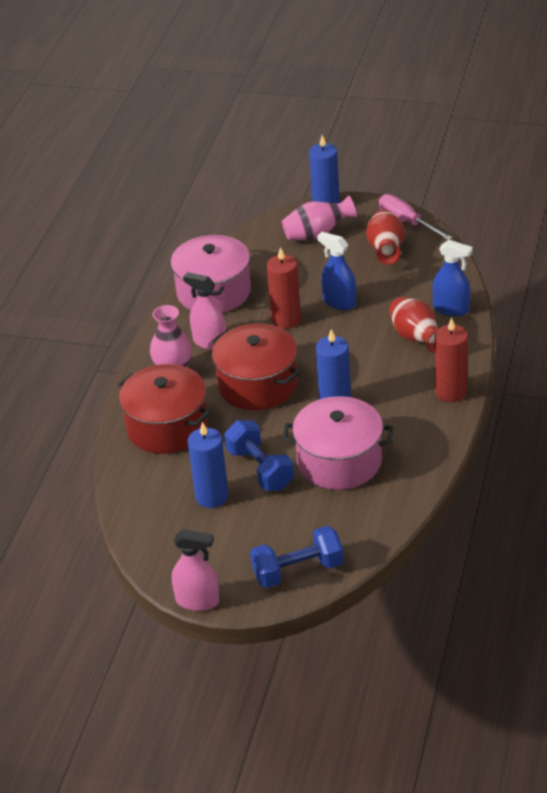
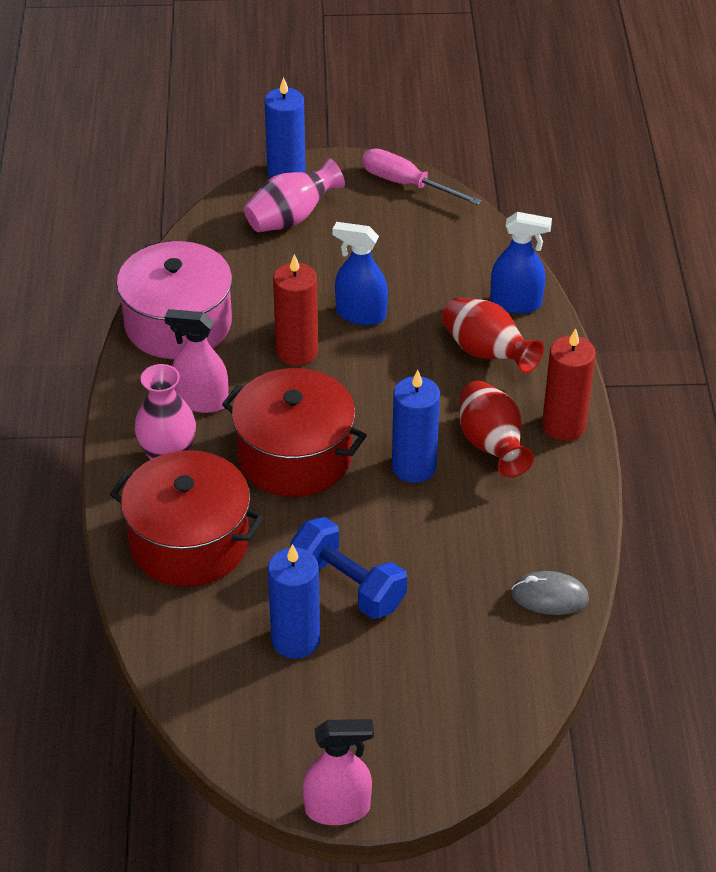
camera: 20 degrees left, 5 degrees up
(298, 570) = (462, 732): blue dumbbell -> none
(339, 461) = (454, 554): pink pot -> none
(385, 250) = (394, 229): red vase -> red vase (491, 445)
(393, 498) = (549, 596): none -> grey mouse

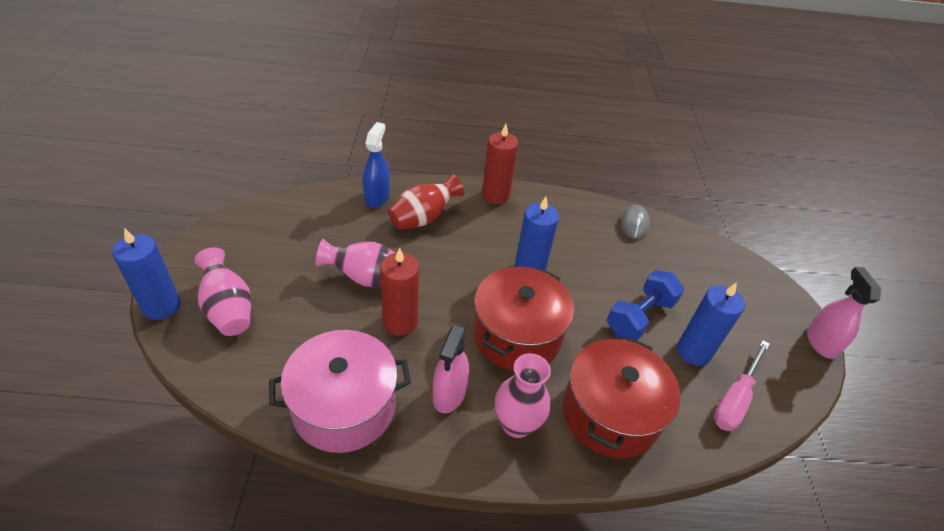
camera: 90 degrees left, 0 degrees up
(360, 314) = (366, 278): blue spray bottle -> pink vase
(406, 184) = (219, 232): pink screwdriver -> pink screwdriver (735, 399)
(491, 445) = (511, 229): red vase -> none

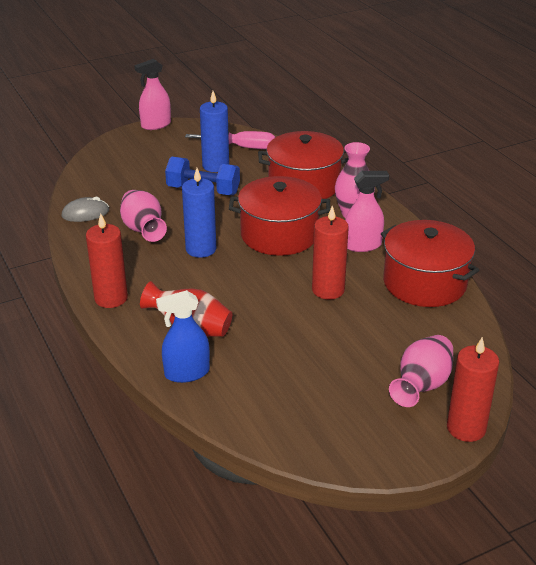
camera: 115 degrees left, 10 degrees down
(162, 306) = (466, 428): blue candle -> red candle
(344, 406) = (424, 283): pink pot -> red pot
(366, 278) = (303, 327): pink vase -> pink vase (143, 230)

